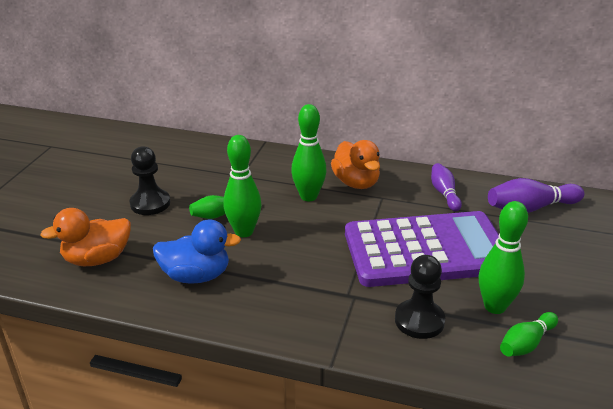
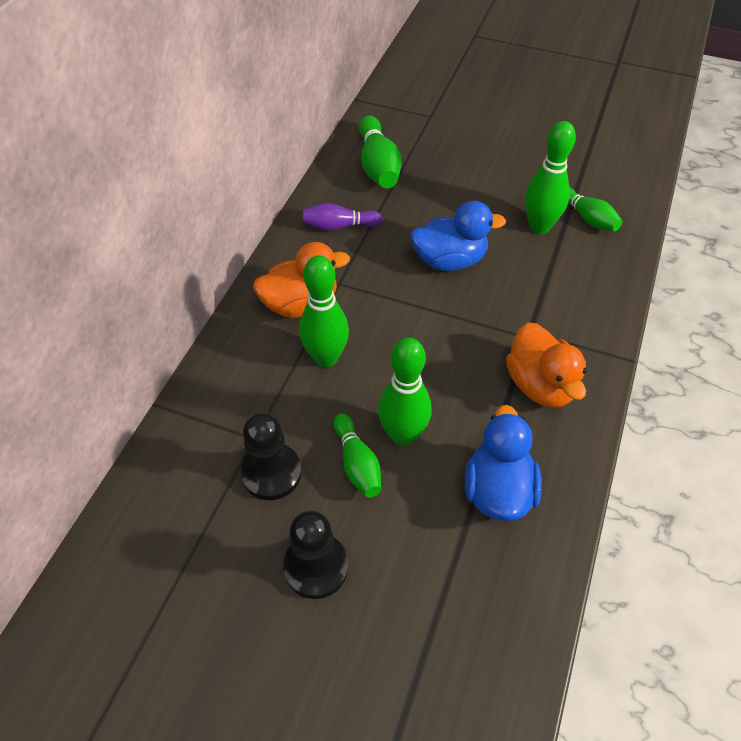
camera: 85 degrees left, 20 degrees up
(97, 259) = (461, 629): orange duck -> orange duck (540, 385)
(419, 320) = (564, 284): black pawn -> black pawn (271, 473)
(426, 250) = (450, 260): purple calculator -> blue duck
(530, 208) = (378, 166): purple bowling pin -> green bowling pin

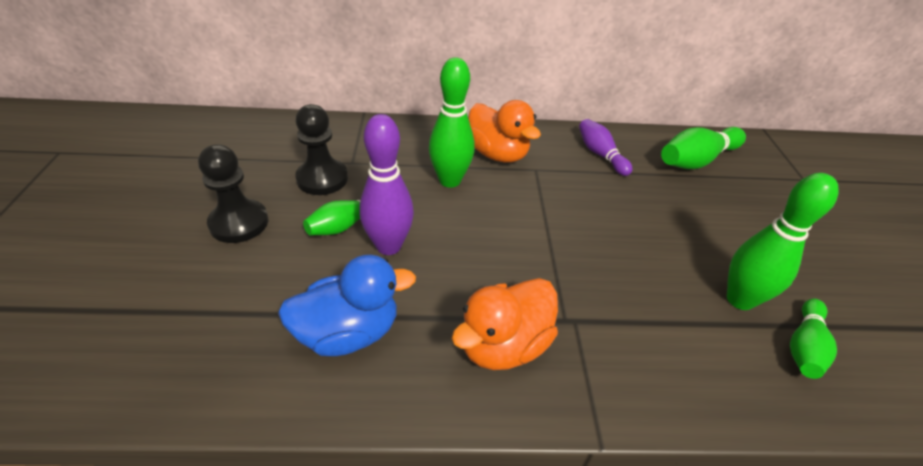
camera: 65 degrees right, 10 degrees down
(403, 435) = (388, 246): green bowling pin -> purple bowling pin
(450, 260) = (622, 234): blue duck -> none

